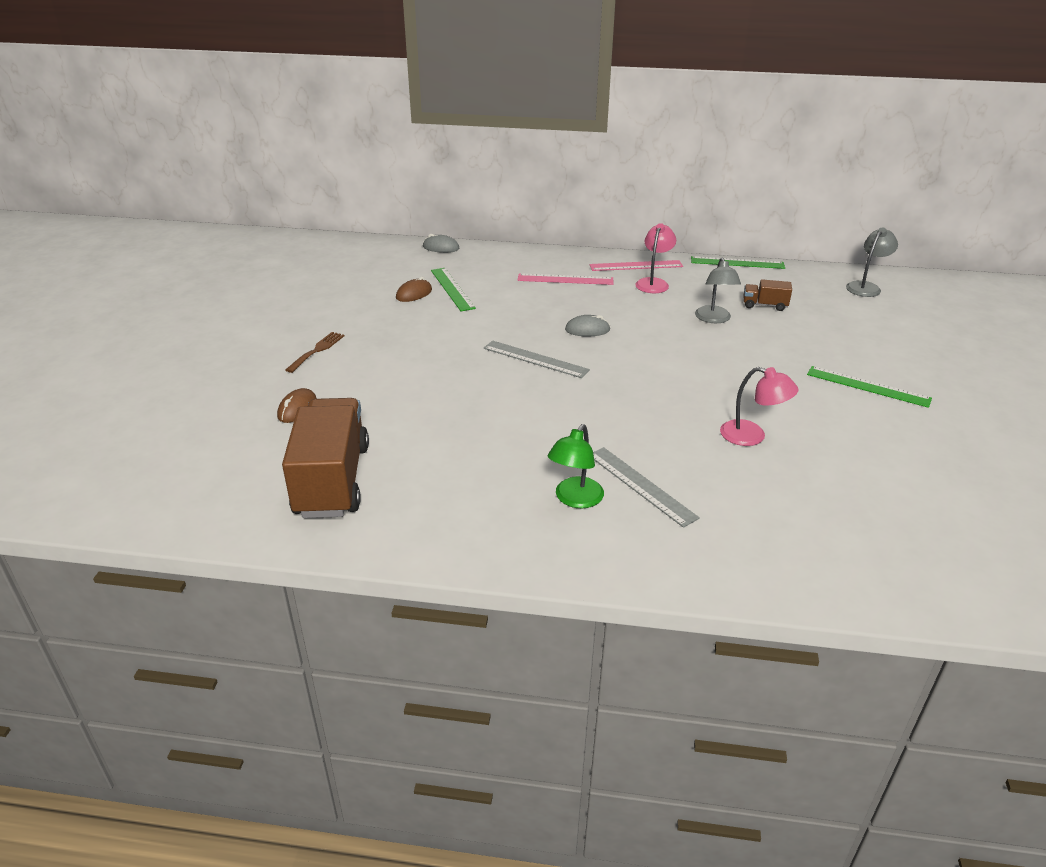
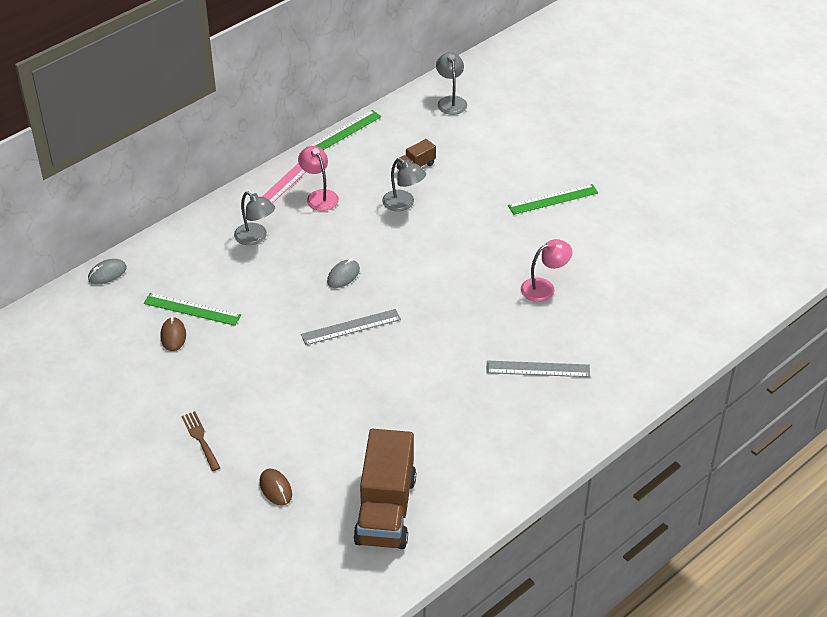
camera: 50 degrees left, 10 degrees up
(332, 480) = (385, 510): brown truck -> brown truck turned 120 degrees counterclockwise
(565, 279) = (255, 237): pink ruler -> grey lamp
(575, 499) = (521, 406): green lamp -> none

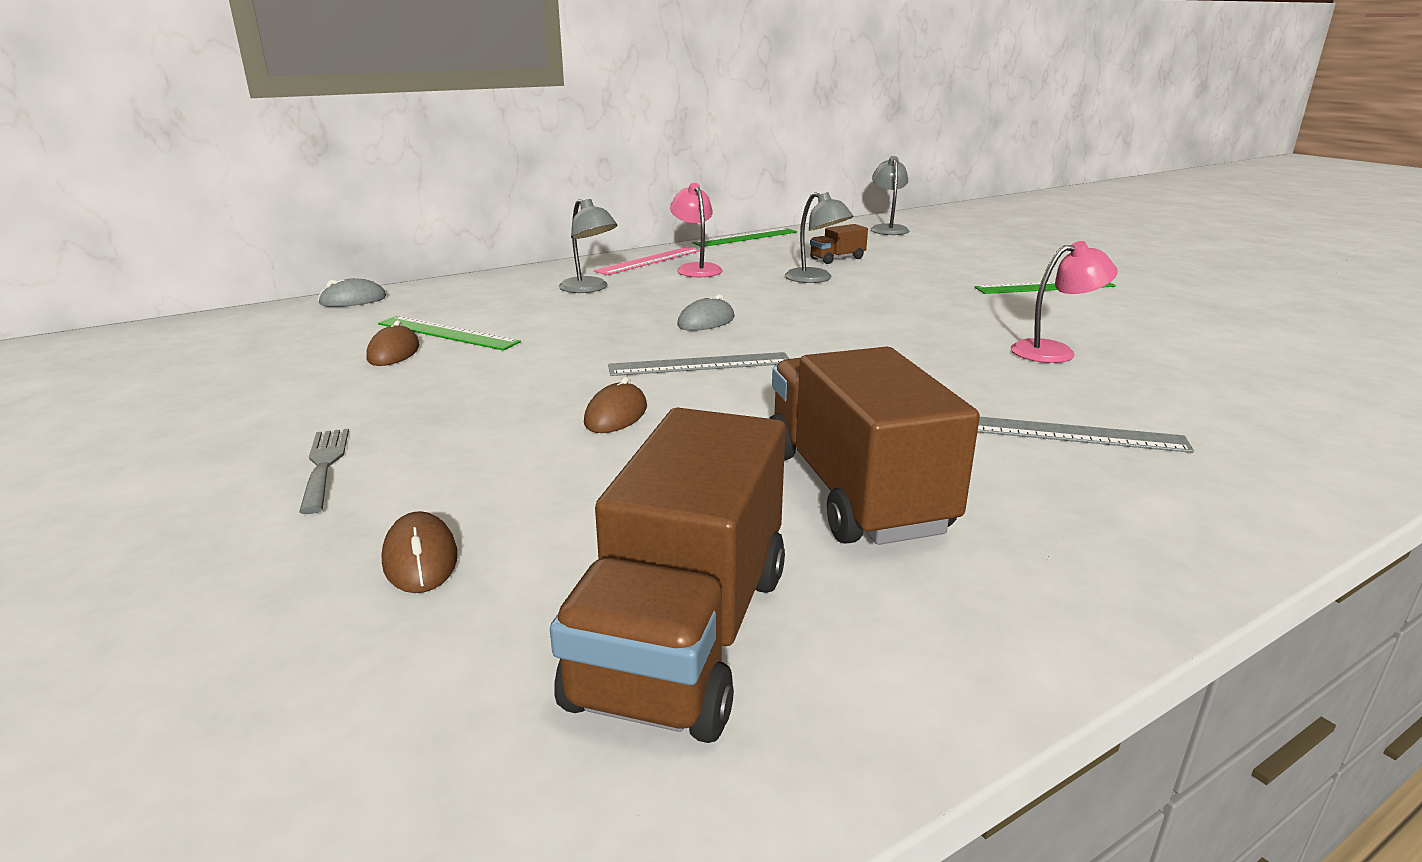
camera: 10 degrees right, 20 degrees down
(200, 439) = (324, 465): brown fork -> grey fork
(320, 382) = (616, 415): none -> brown mouse
(439, 424) = (854, 490): none -> brown truck

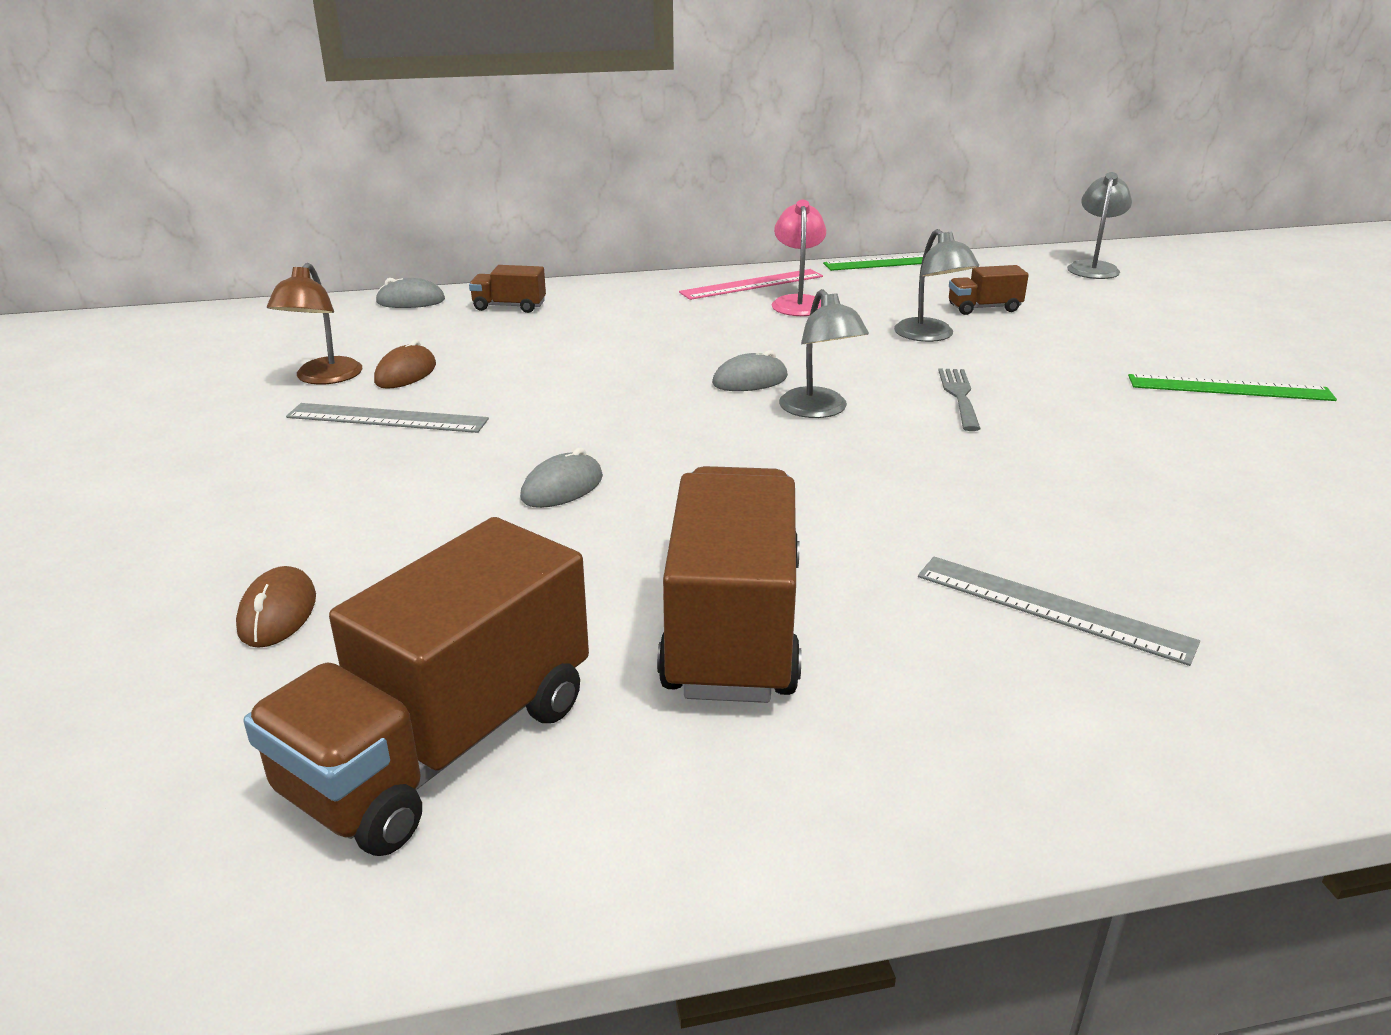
camera: 20 degrees right, 5 degrees up
(312, 365) = (324, 378): none -> brown lamp
(324, 465) = (264, 495): grey fork -> grey fork (959, 396)
(447, 333) = (471, 356): green ruler -> none
(452, 295) = (509, 306): none -> brown truck
(589, 289) = (656, 316): grey lamp -> grey lamp (819, 410)
(616, 415) = (562, 488): brown mouse -> grey mouse
(700, 364) = (698, 438): grey ruler -> grey ruler (387, 418)
(1054, 351) = (1146, 489): pink lamp -> none

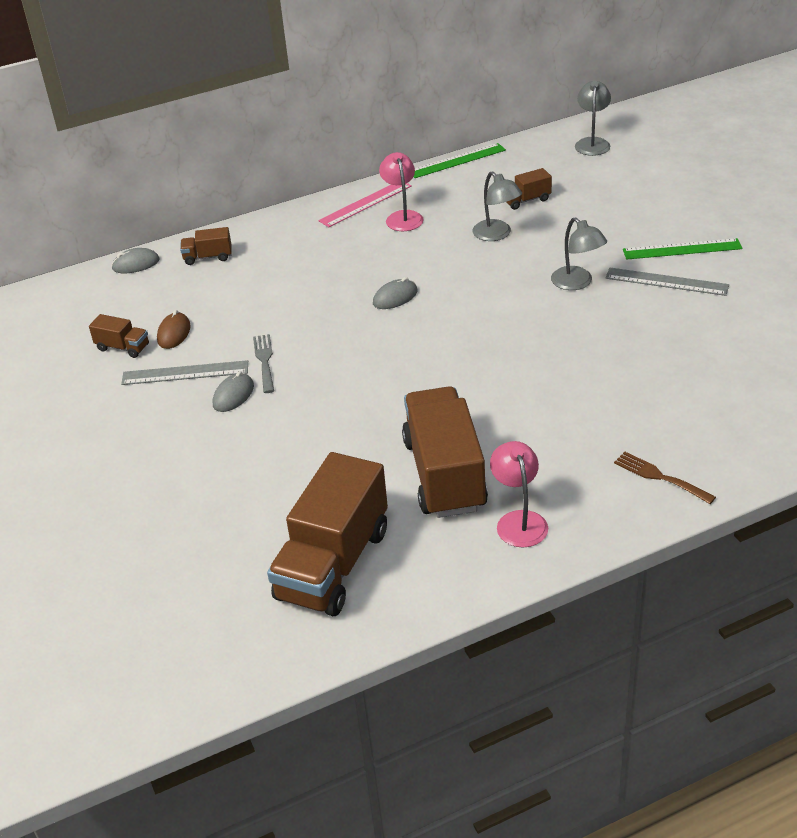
camera: 10 degrees left, 10 degrees up
(277, 613) = (209, 515): brown mouse -> none
(324, 378) = (123, 347): brown lamp -> brown truck
(562, 488) = (318, 404): grey mouse -> grey mouse (233, 395)
(819, 410) = (445, 315): grey lamp -> grey lamp (577, 283)
(855, 741) = (519, 521): none -> pink lamp
(959, 396) = (525, 287): grey fork -> grey fork (264, 361)
(1052, 608) = (597, 430): grey ruler -> grey ruler (666, 282)
(1177, 716) = (659, 477): none -> brown fork

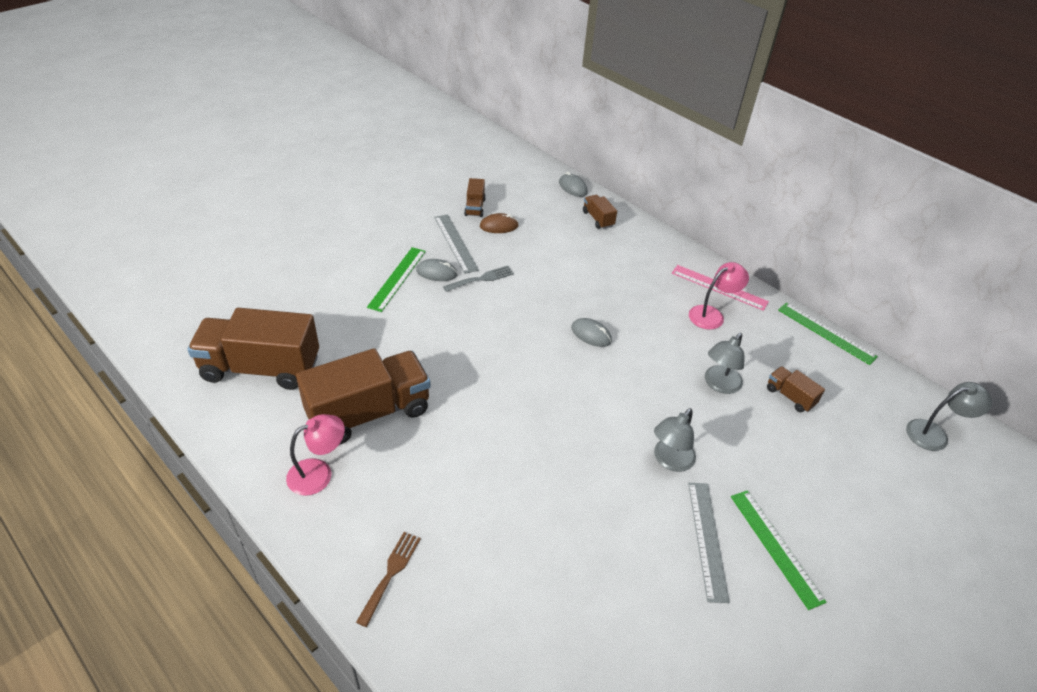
camera: 65 degrees right, 5 degrees up
(225, 430) = (397, 278): none -> green ruler

